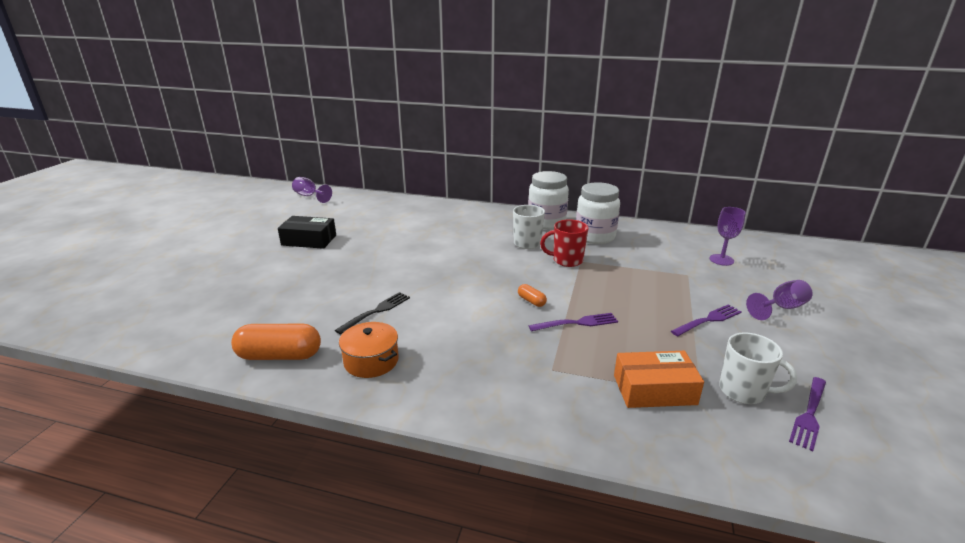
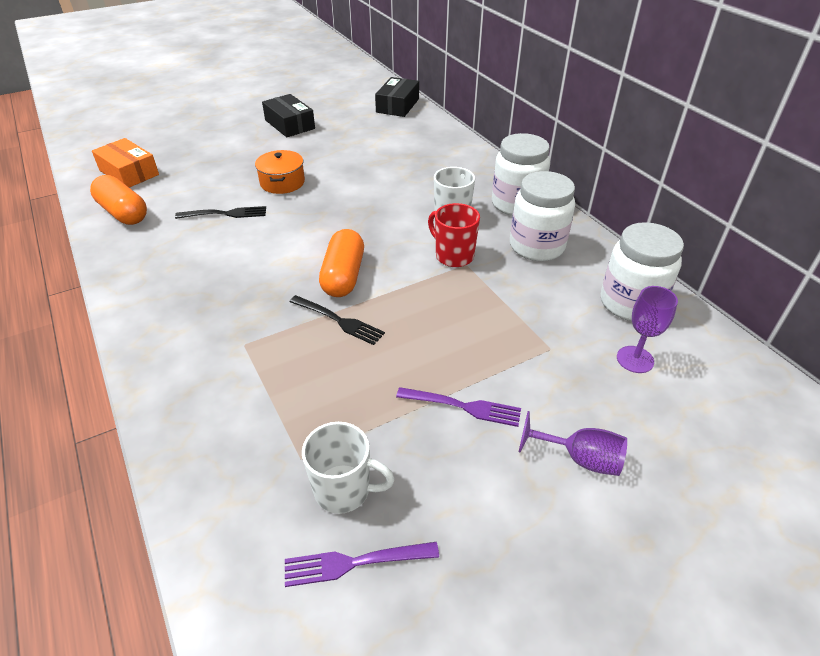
camera: 45 degrees right, 15 degrees up
(309, 196) = (360, 79): purple goblet -> none
(371, 201) = (397, 105): none -> black box
(371, 361) = (157, 251): orange pot -> orange pot (282, 182)
(531, 301) = (343, 276): orange capsule -> orange capsule, size x2.10
(577, 323) = (339, 321): purple fork -> black fork
(654, 389) = (278, 422): orange box -> orange box (129, 172)
(677, 240) = (630, 303): none -> white jar
(743, 391) = (344, 490): white mug -> white mug turned 60 degrees counterclockwise

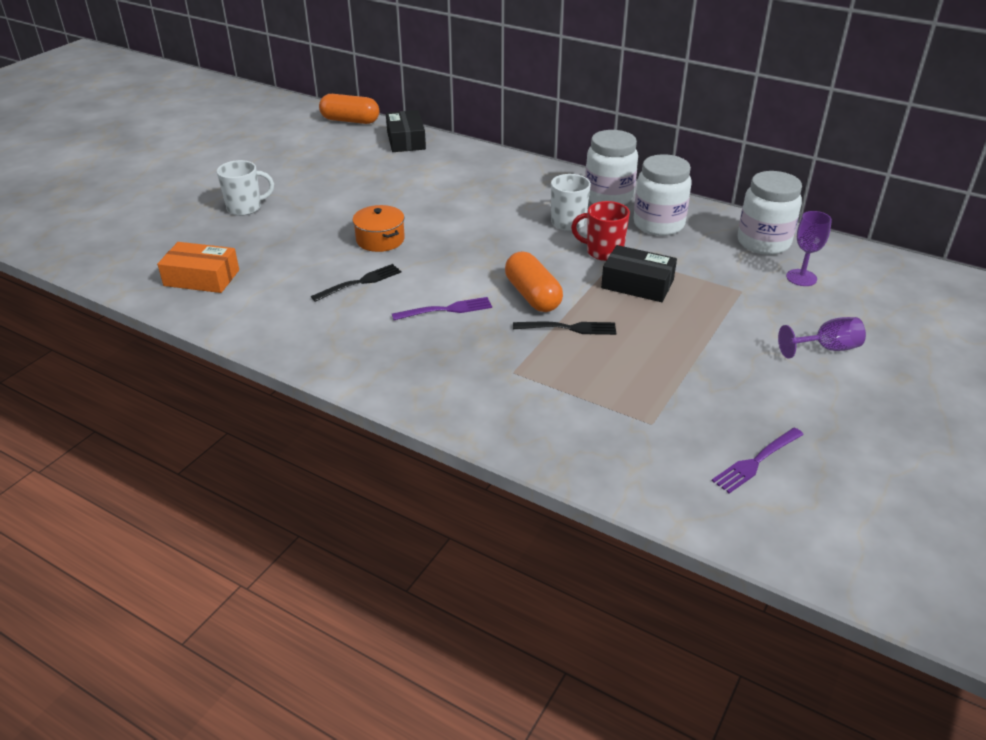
camera: 30 degrees left, 5 degrees down
(123, 213) = (251, 314): orange capsule -> orange capsule (350, 121)
(290, 124) = (317, 186): black box -> black box (637, 284)
(344, 490) = (703, 428): white mug -> white mug (245, 208)
(464, 407) = (724, 348): purple fork -> purple fork (446, 310)

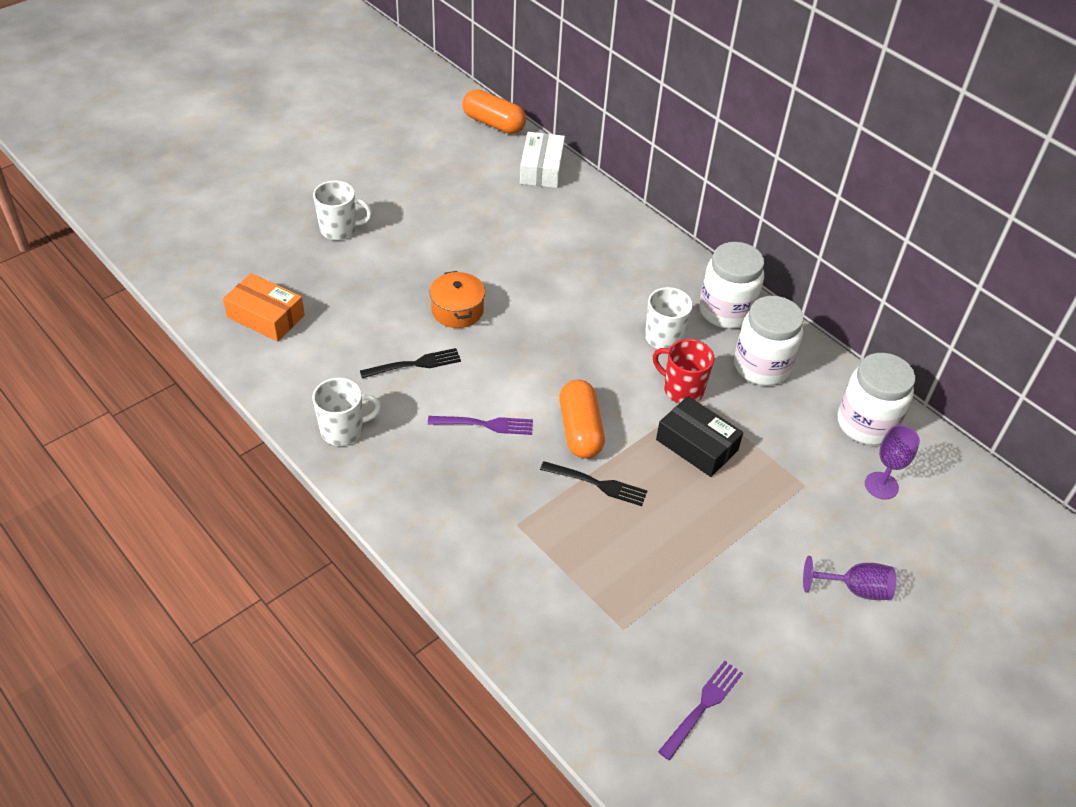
camera: 15 degrees right, 10 degrees up
(315, 342) = (343, 430): none -> white mug
(406, 140) = (541, 169): black box -> white box
(756, 462) = (703, 706): purple fork -> purple fork turned 150 degrees clockwise

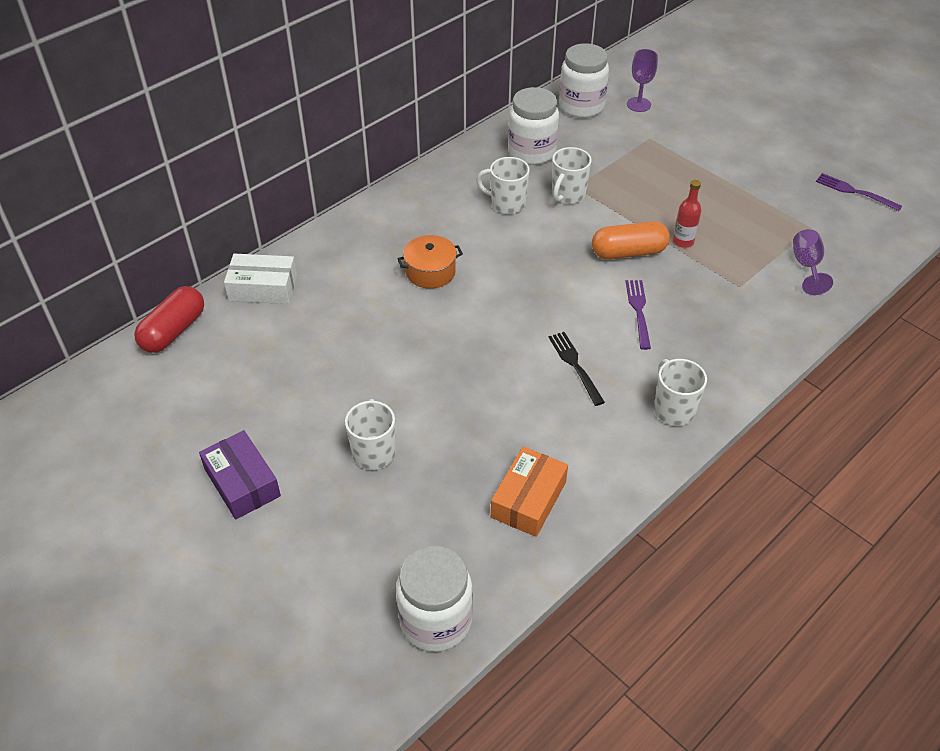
camera: 90 degrees left, 0 degrees up
(327, 162) = (242, 483): none -> purple box
(457, 310) = (494, 340): orange pot -> orange pot (430, 272)
(493, 123) = (173, 331): orange capsule -> red capsule
(598, 484) = (683, 241): black fork -> red bottle
(682, 389) = (567, 195): red mug -> white mug
(697, 445) = (626, 188): black box -> none
(726, 311) = (469, 168): white jar -> white jar (436, 620)
(855, 589) = (733, 123): purple goblet -> purple goblet (806, 266)

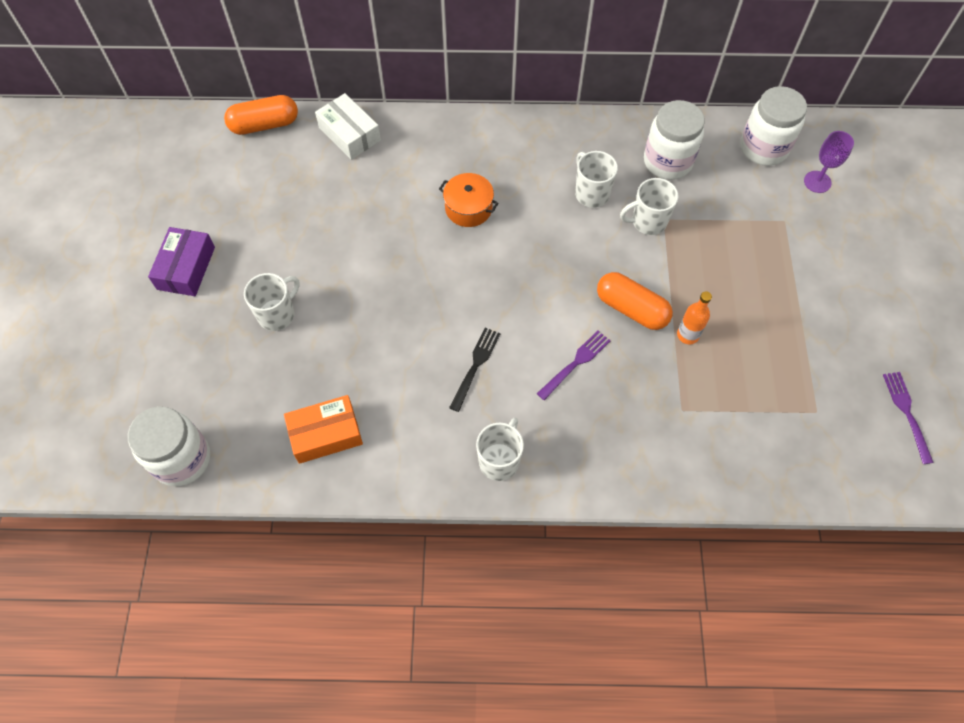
camera: 45 degrees right, 15 degrees up
(173, 331) = (264, 125): red capsule -> orange capsule
(683, 241) = (688, 335): red bottle -> orange bottle
(806, 266) = (763, 441): purple goblet -> none

